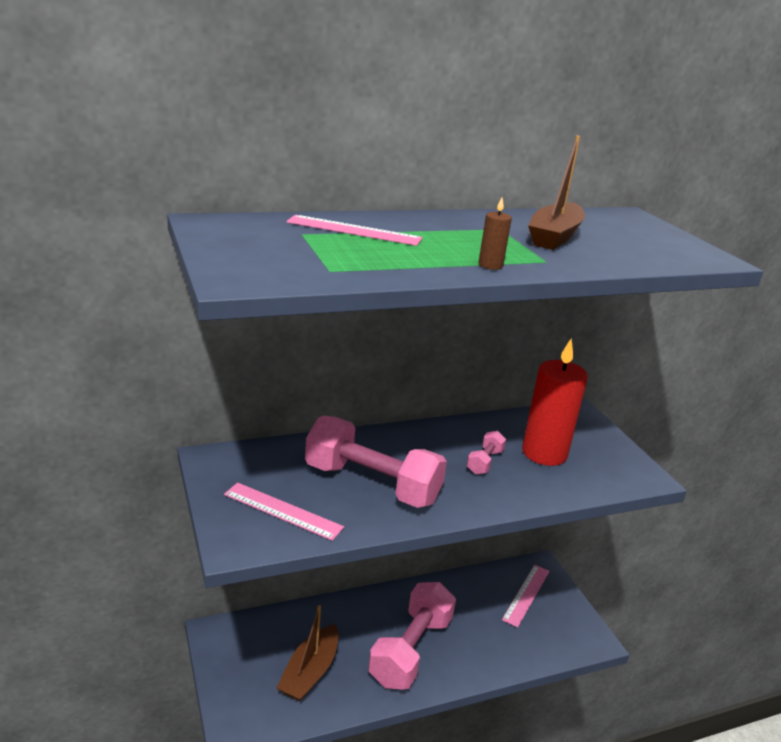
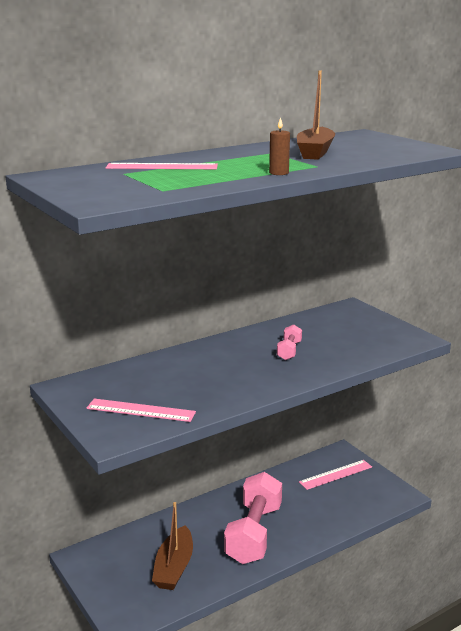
camera: 10 degrees left, 5 degrees down
(372, 484) = (205, 380): pink dumbbell -> none
(526, 595) = (336, 474): pink ruler -> pink ruler turned 45 degrees clockwise
(544, 453) = (333, 337): red candle -> none

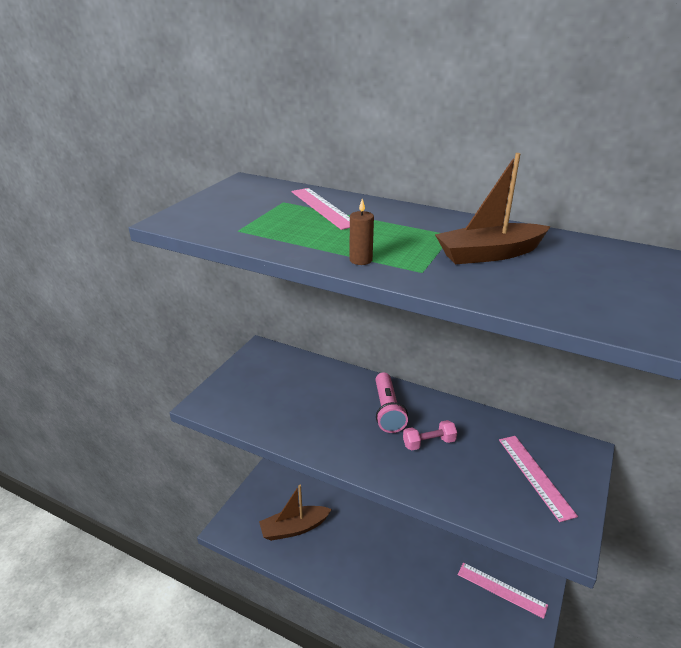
camera: 60 degrees right, 10 degrees up
(141, 410) = (252, 400): pink ruler -> pink ruler (535, 476)
(233, 354) = (387, 410): none -> pink flashlight
(254, 534) = (367, 562): pink dumbbell -> none

